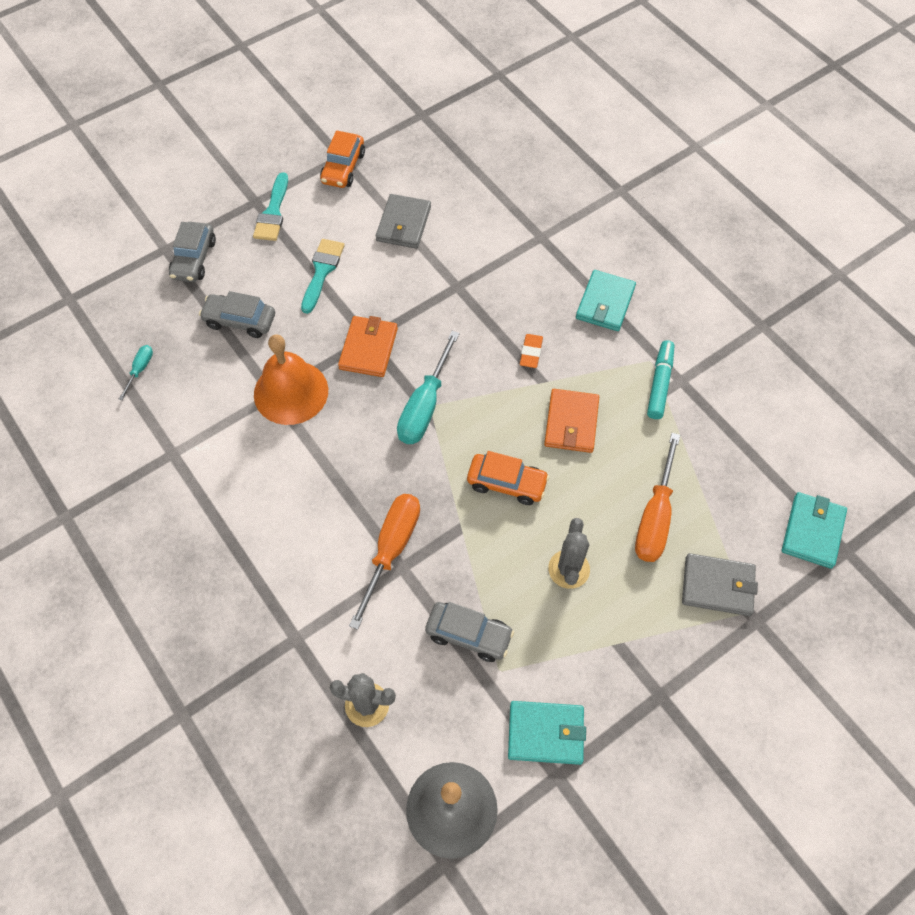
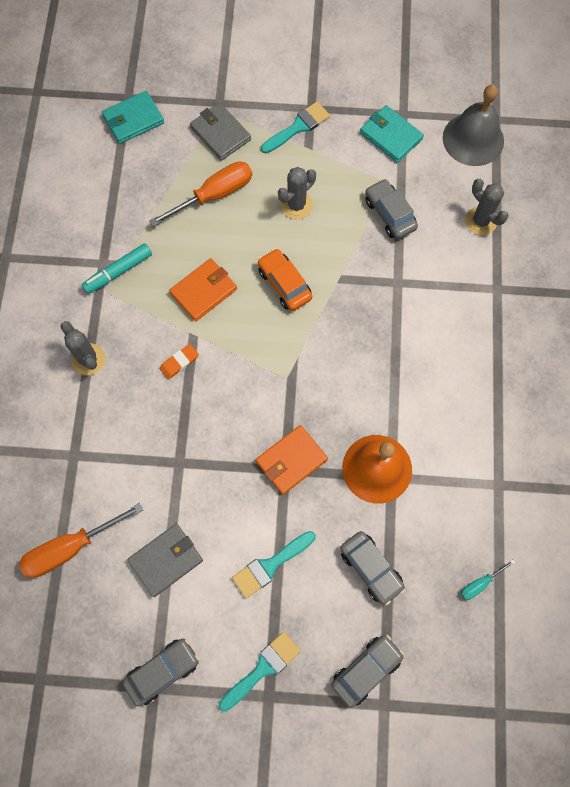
camera: 140 degrees left, 10 degrees up
(343, 168) = (163, 671): orange car -> grey car
(391, 550) = (395, 298): orange screwdriver -> orange screwdriver (71, 547)
(425, 406) = (289, 380): turquoise screwdriver -> none
(605, 303) = (88, 359): turquoise wallet -> grey cactus
(651, 660) = (298, 127): none -> turquoise brush

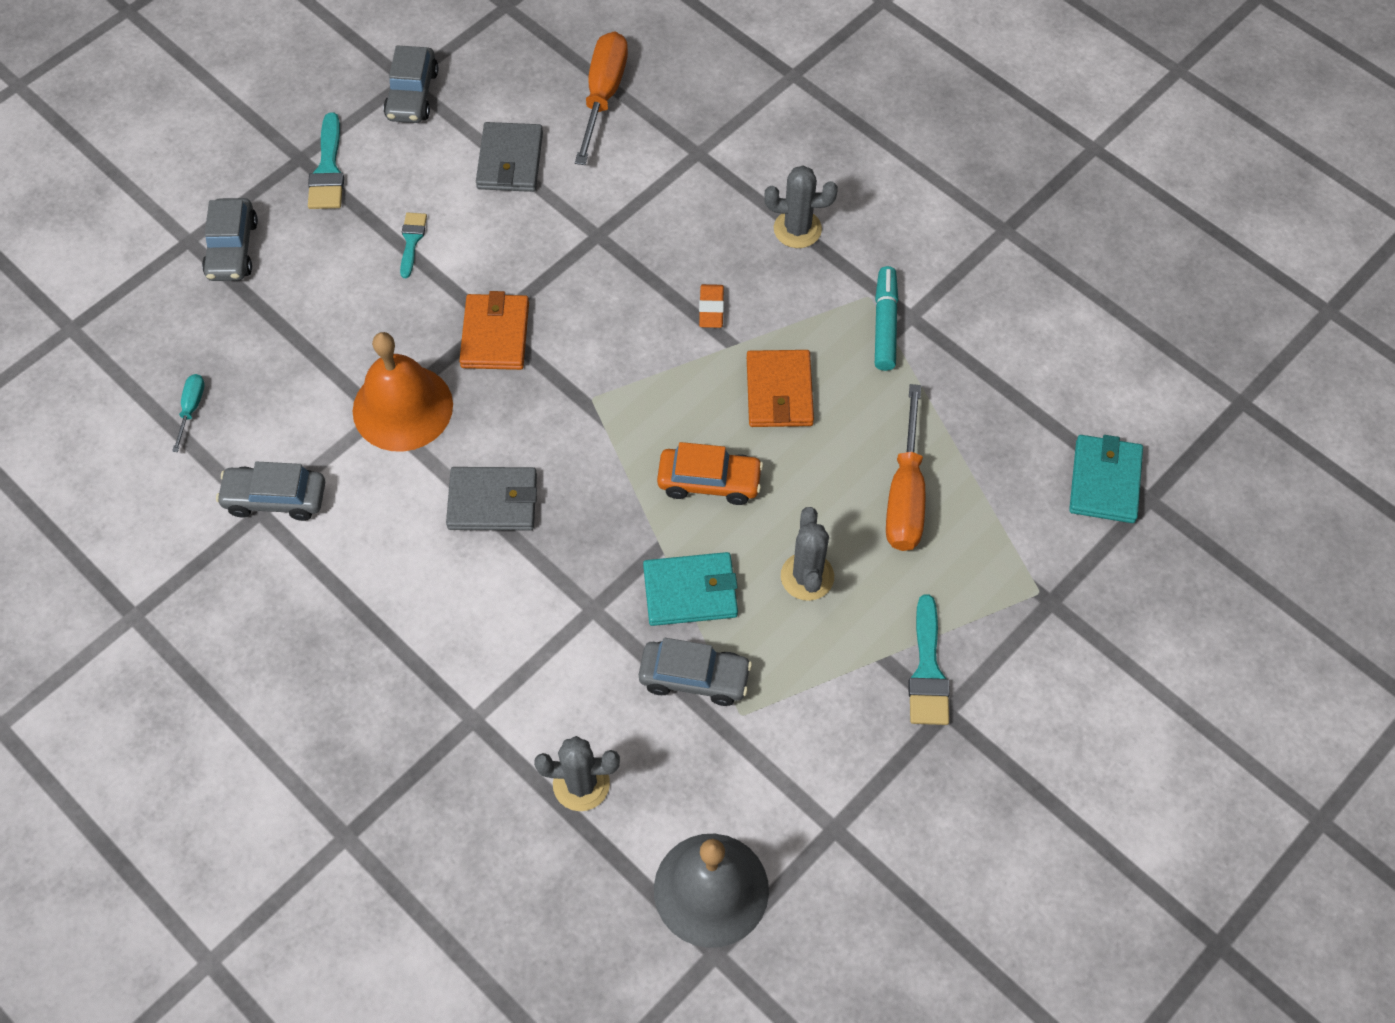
camera: 130 degrees right, 10 degrees down
(220, 133) = (997, 567): grey wallet -> grey wallet (493, 501)
(270, 565) = (412, 241): turquoise brush -> turquoise brush, size x0.63
(371, 568) = (313, 323): grey car -> grey car (275, 498)
(391, 136) = (812, 780): turquoise wallet -> turquoise wallet (690, 591)

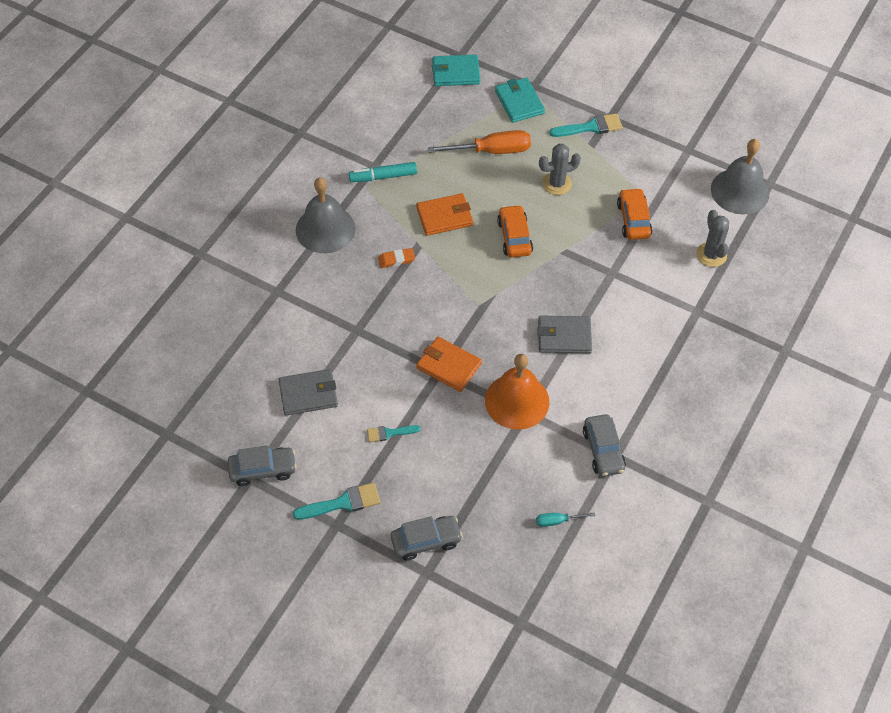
camera: 105 degrees left, 5 degrees down
(493, 501) = (564, 336): grey wallet -> grey wallet turned 75 degrees counterclockwise
(495, 335) = (448, 366): orange wallet -> orange wallet turned 45 degrees clockwise
(603, 95) = (239, 354): orange screwdriver -> none
(690, 591) = (585, 232): turquoise wallet -> turquoise wallet (519, 102)
(694, 677) = (633, 220): grey car -> orange car
(797, 229) = (325, 229): grey cactus -> grey bell

